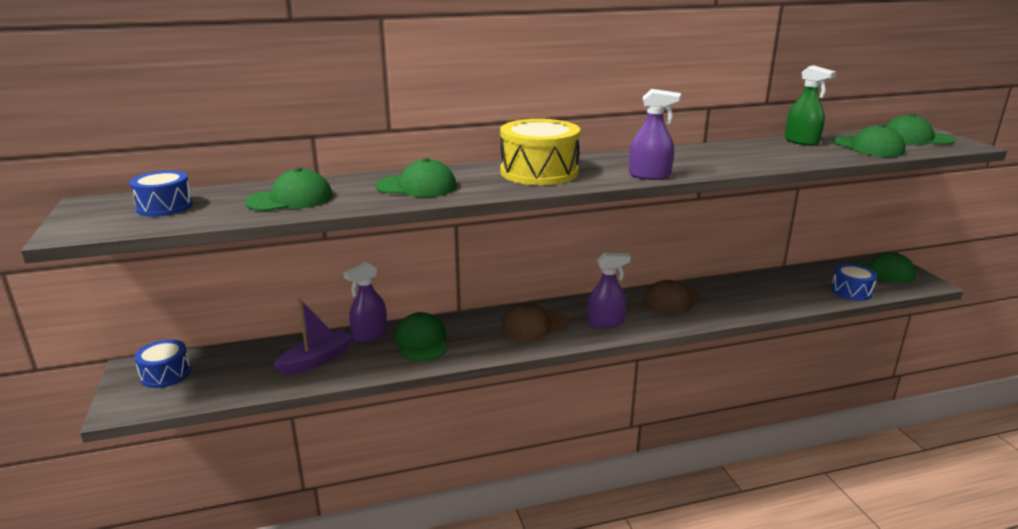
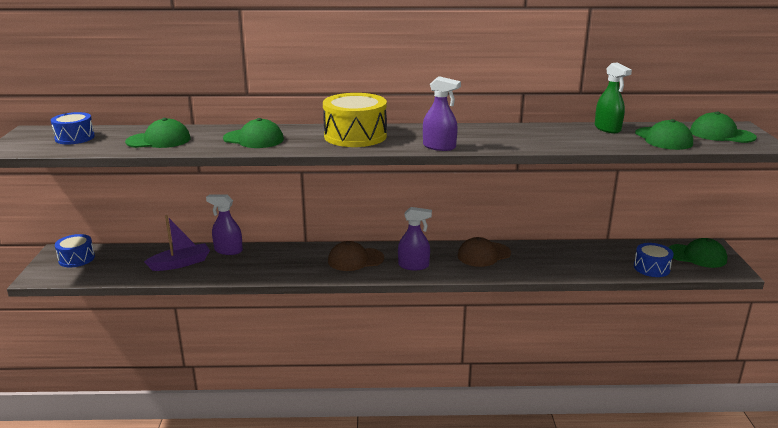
camera: 15 degrees right, 0 degrees up
(369, 334) = (228, 250): purple spray bottle -> purple spray bottle turned 45 degrees clockwise
(421, 341) = (262, 260): green cap -> none

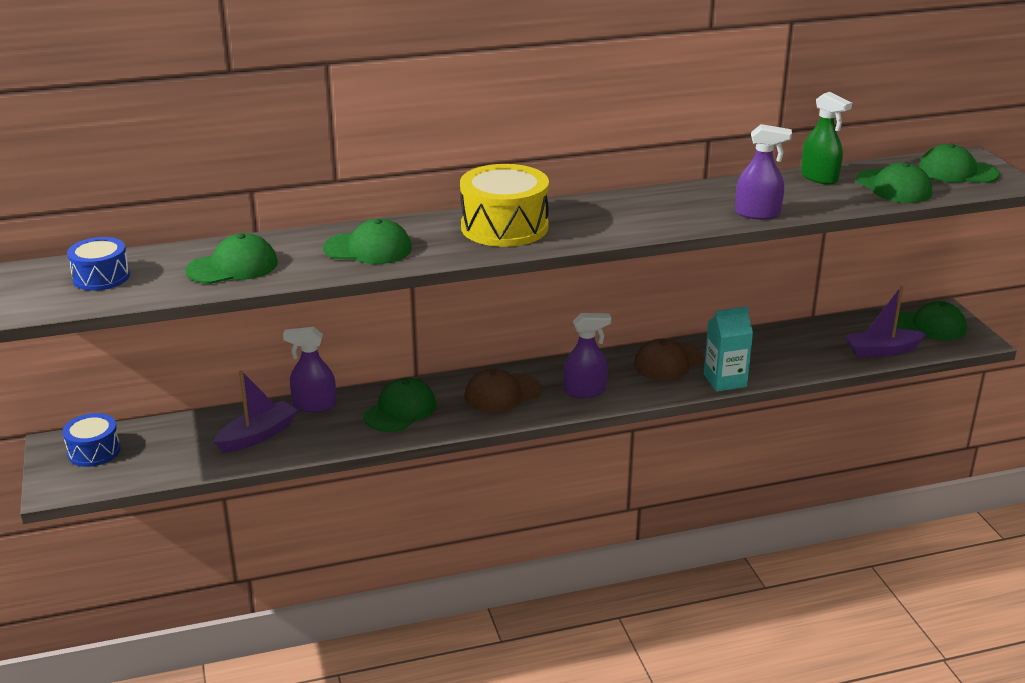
camera: 15 degrees left, 5 degrees up
(281, 261) = (400, 410): none -> green cap
(439, 147) = (627, 232): purple spray bottle -> purple spray bottle (757, 214)
(519, 272) = (725, 380): none -> turquoise carton
(651, 268) = (882, 351): blue drum -> purple boat

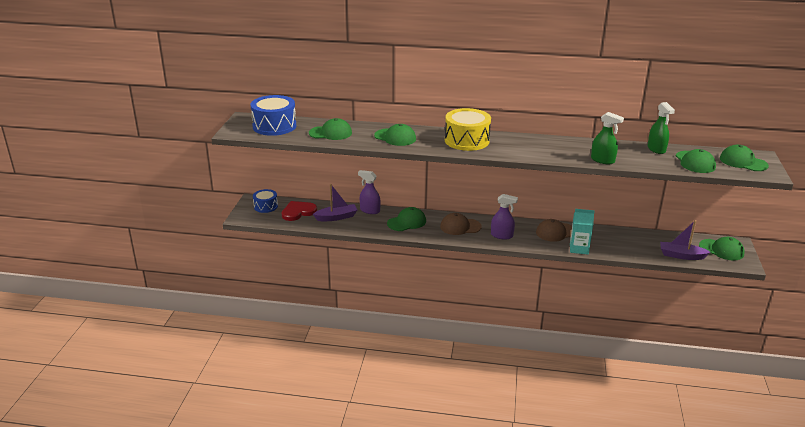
camera: 25 degrees right, 0 degrees up
(101, 277) = (274, 126): blue drum -> blue drum, size x1.71
(171, 445) = (298, 212): none -> red heart
(757, 214) = (602, 160): purple spray bottle -> green spray bottle

